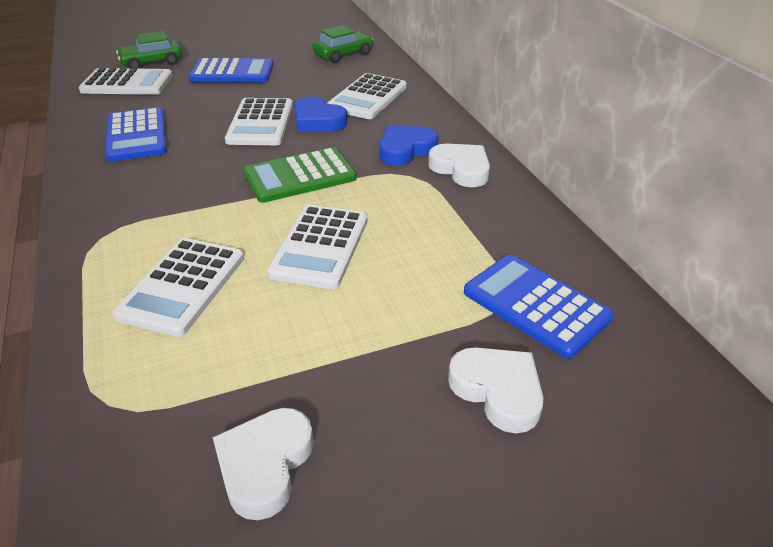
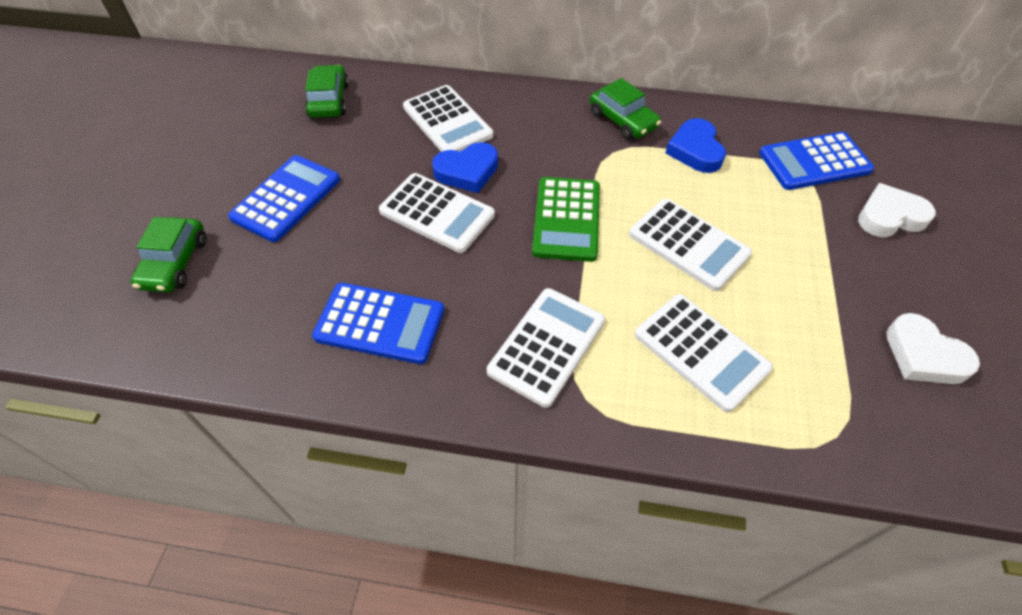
camera: 60 degrees left, 15 degrees up
(127, 83) = (219, 302): white calculator -> white calculator (546, 346)
(405, 150) = (568, 137): blue heart -> blue heart (695, 150)
(461, 169) = (622, 120): white heart -> green car

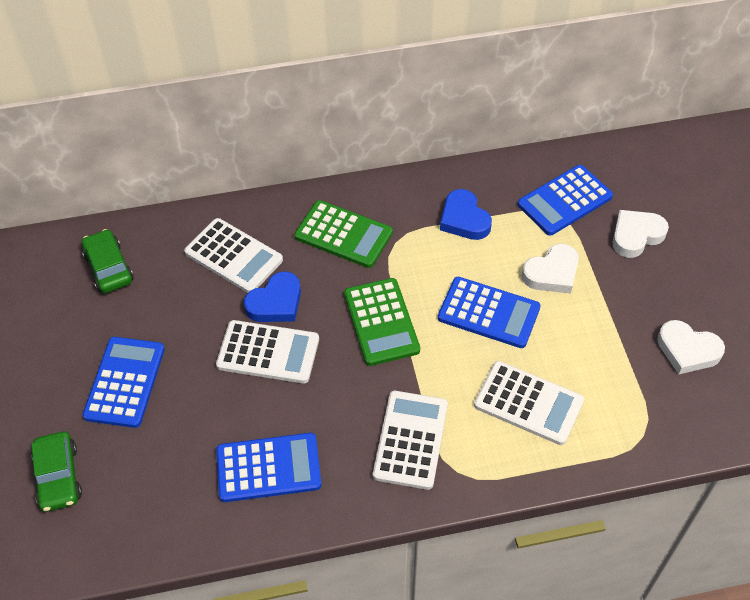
camera: 20 degrees left, 0 degrees up
(563, 131) = (343, 234): none -> green calculator
(622, 120) = (391, 207): green car -> none
(689, 244) = (488, 313): white calculator -> blue calculator
(776, 226) = (552, 273): none -> white heart

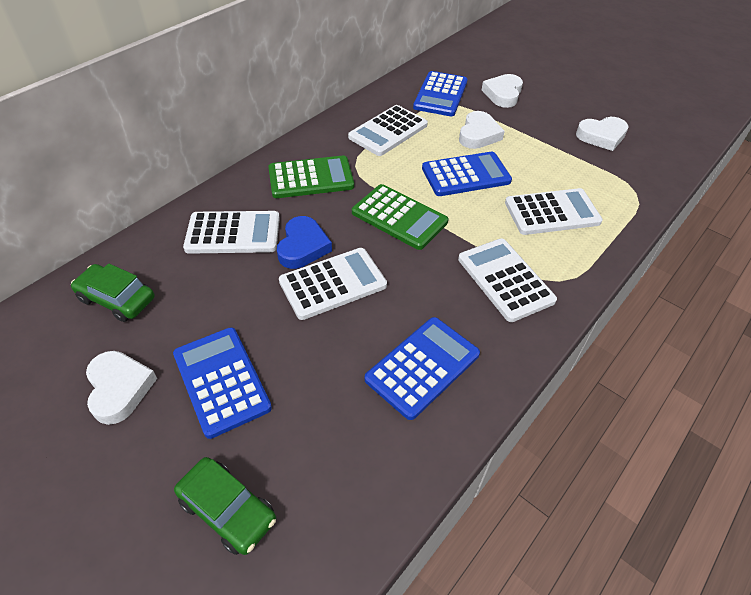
camera: 40 degrees left, 5 degrees down
(60, 344) = (119, 388): none -> white heart
(464, 219) = (388, 131): blue heart -> white calculator

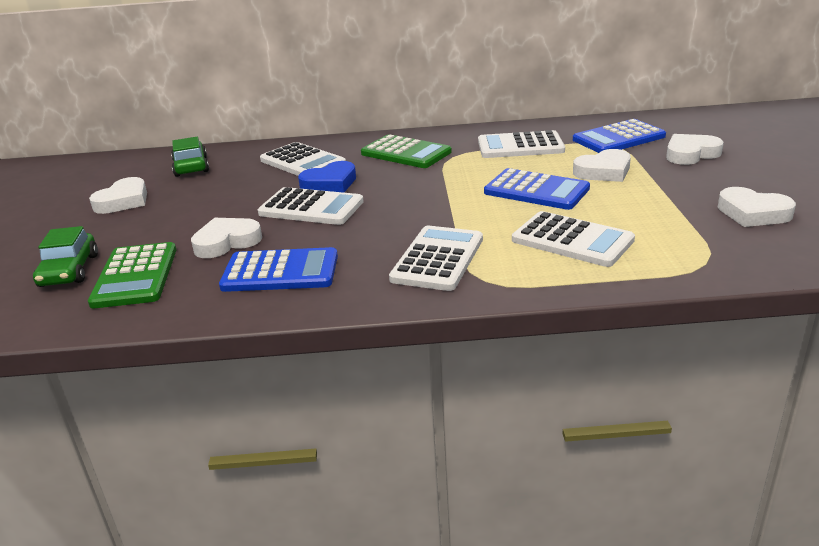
camera: 50 degrees right, 20 degrees down
(221, 381) = (168, 221): blue calculator -> none
(325, 367) = (226, 242): none -> white heart
(399, 217) = (427, 194): green calculator -> green calculator (135, 276)

